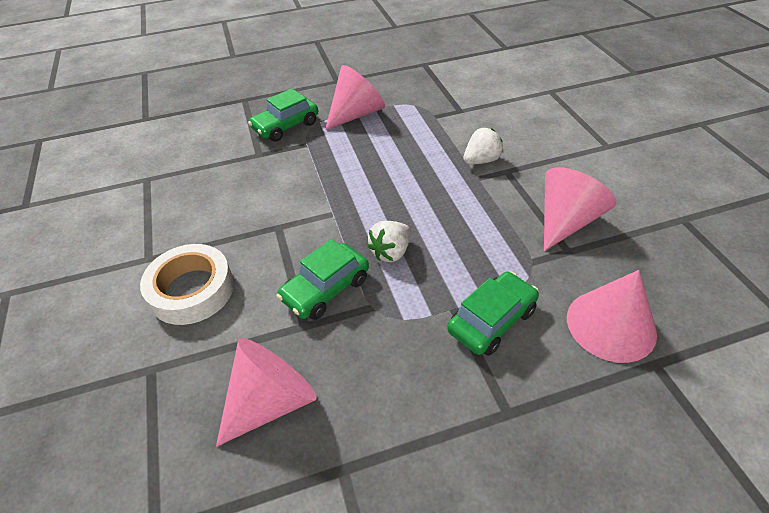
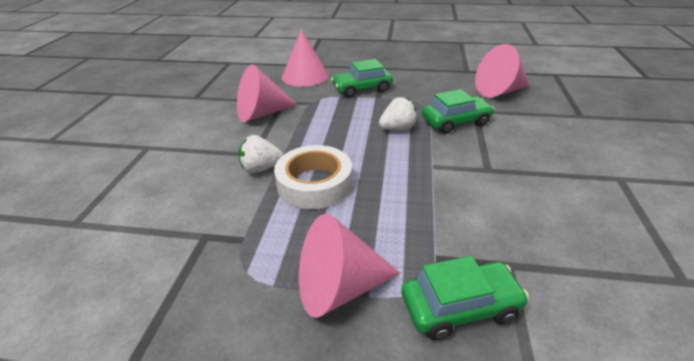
camera: 155 degrees left, 10 degrees down
(192, 290) = (564, 145): white tape -> white tape (314, 183)

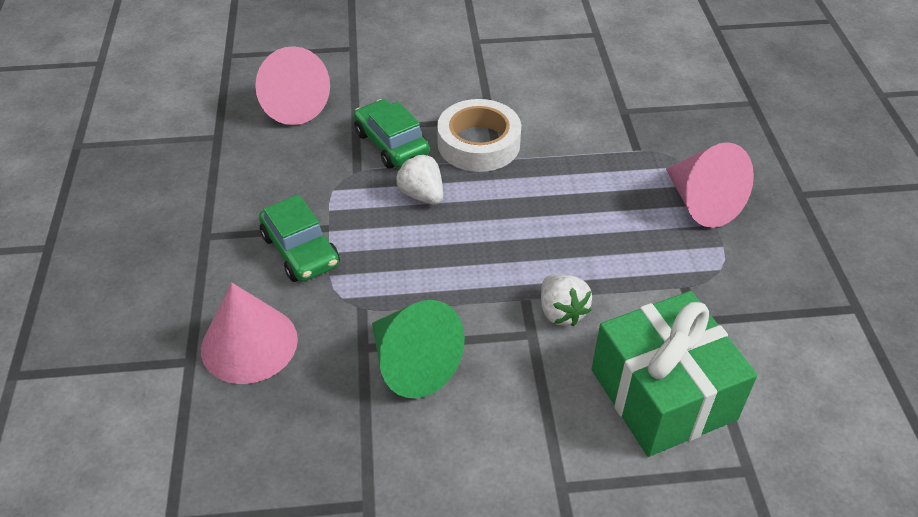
camera: 105 degrees left, 10 degrees up
(162, 198) = (662, 394): none -> green gift
(261, 113) = (413, 364): pink cone -> green cone
(314, 183) = (571, 251): white tape -> white tape (478, 143)
(460, 307) = (681, 135): green car -> none

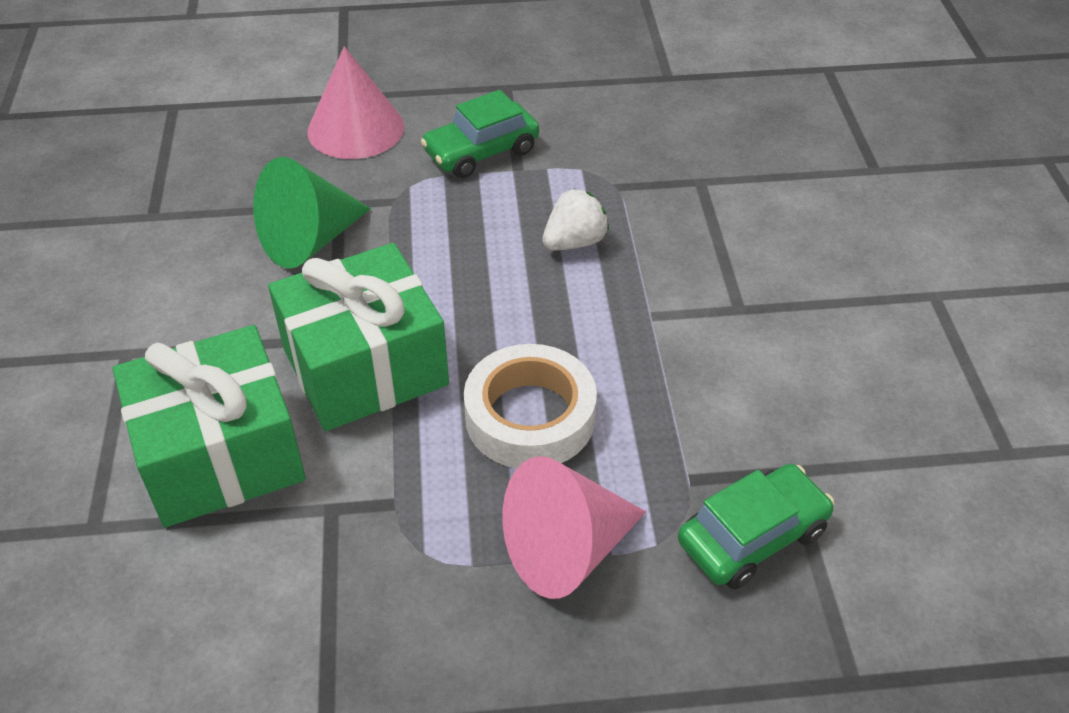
camera: 90 degrees right, 0 degrees up
(292, 105) = (735, 126): pink cone -> none
(391, 144) = (671, 213): green car -> green car (752, 537)
(478, 143) = (682, 295): white tape -> white tape (530, 416)
(561, 312) = (365, 366): white strawberry -> green gift

